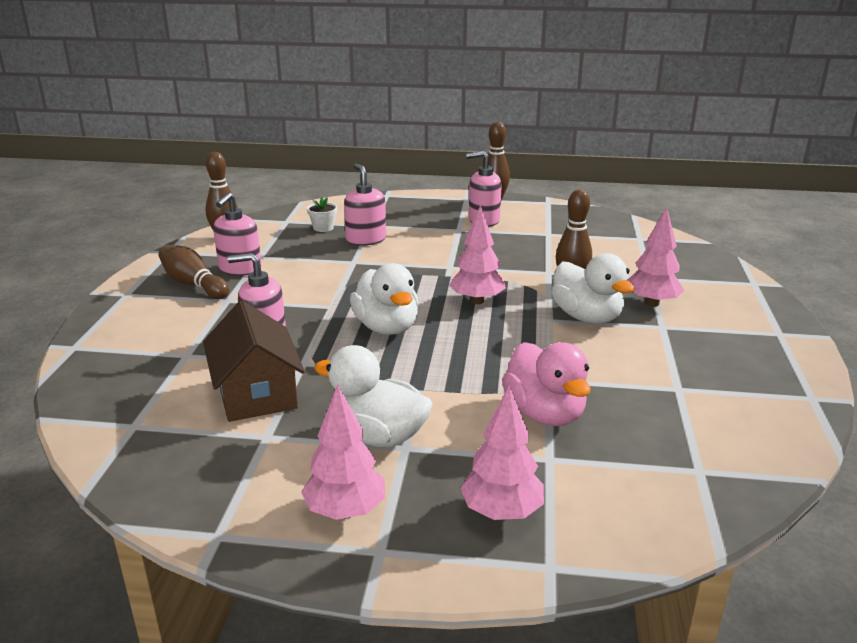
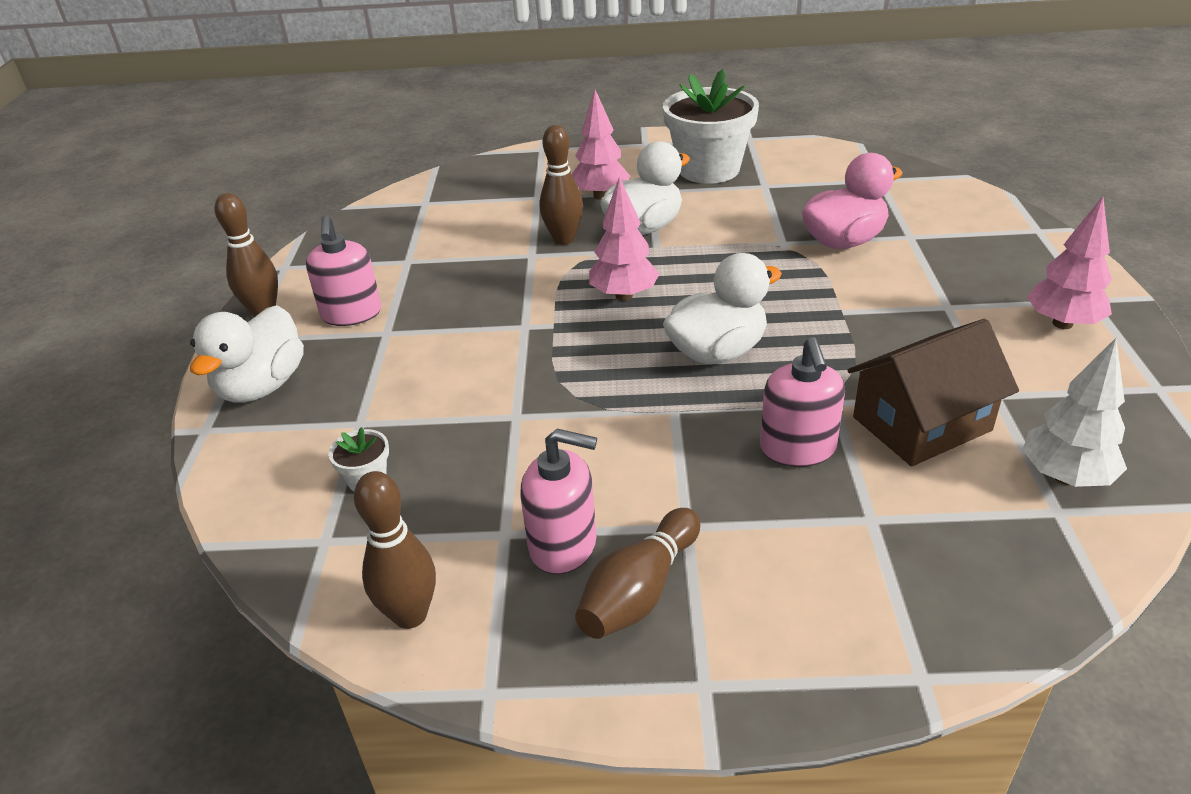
camera: 95 degrees left, 10 degrees up
(159, 440) = (1065, 477): none -> white tree
(366, 239) = (425, 418): pink soap dispenser -> none
(378, 436) = (942, 323): white duck -> white duck (262, 386)
(501, 512) = (997, 252): pink tree -> none
(716, 361) = (709, 169): none -> white flower pot

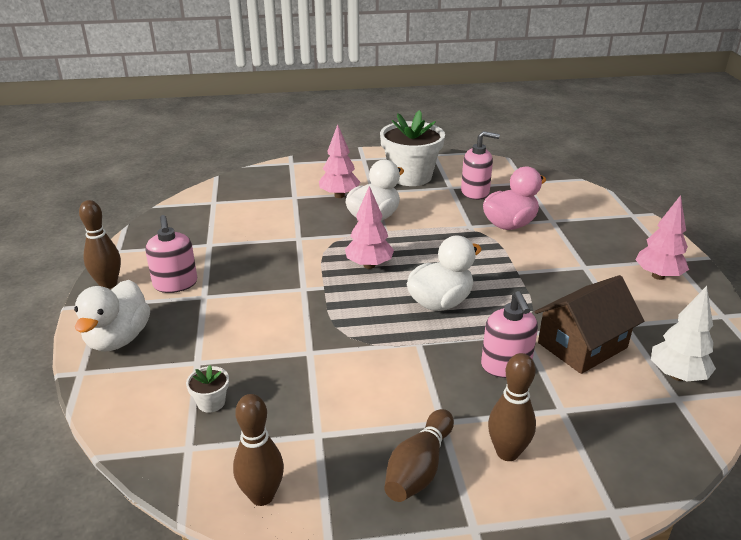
camera: 10 degrees left, 5 degrees down
(563, 545) = (361, 440): pink soap dispenser -> pink soap dispenser (475, 192)
(564, 239) = (319, 227): brown bowling pin -> brown bowling pin (507, 452)

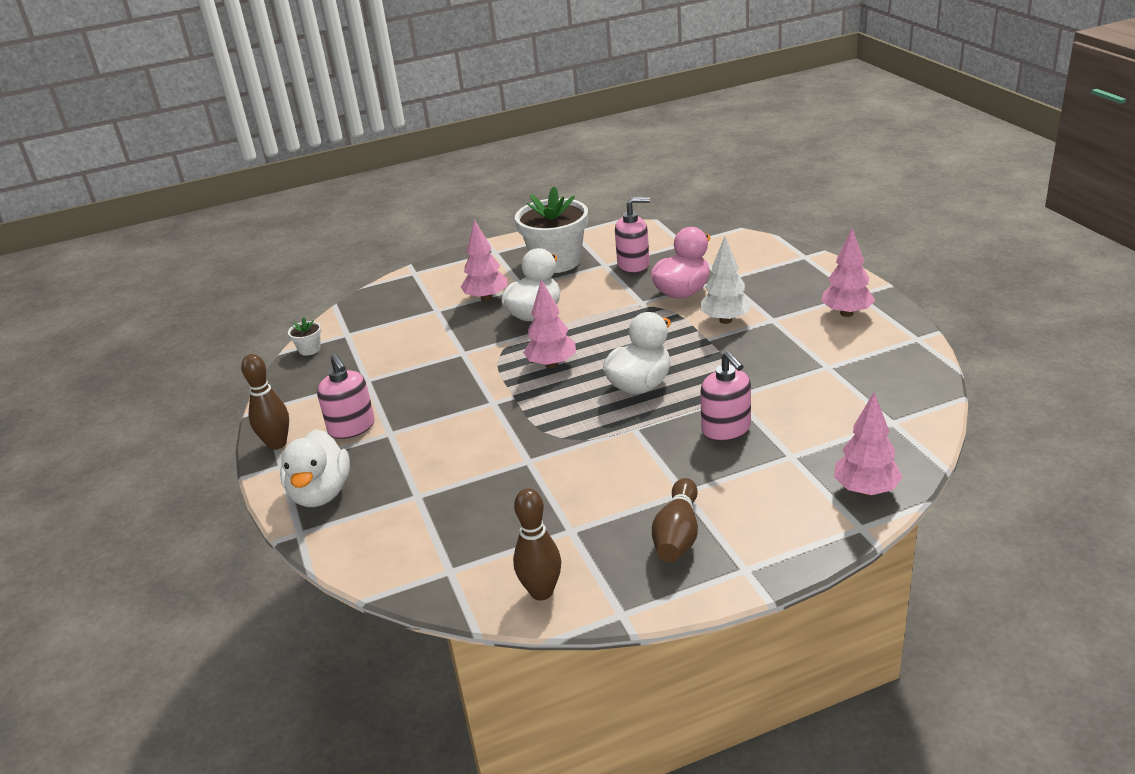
camera: 10 degrees left, 0 degrees up
(211, 402) = (451, 527): white flower pot -> white flower pot (309, 349)
(507, 452) = (753, 503): brown bowling pin -> none
(582, 345) = (793, 395): brown house -> none
(629, 468) = (866, 490): none -> pink tree
(677, 375) = (888, 402): white tree -> white tree (725, 320)

